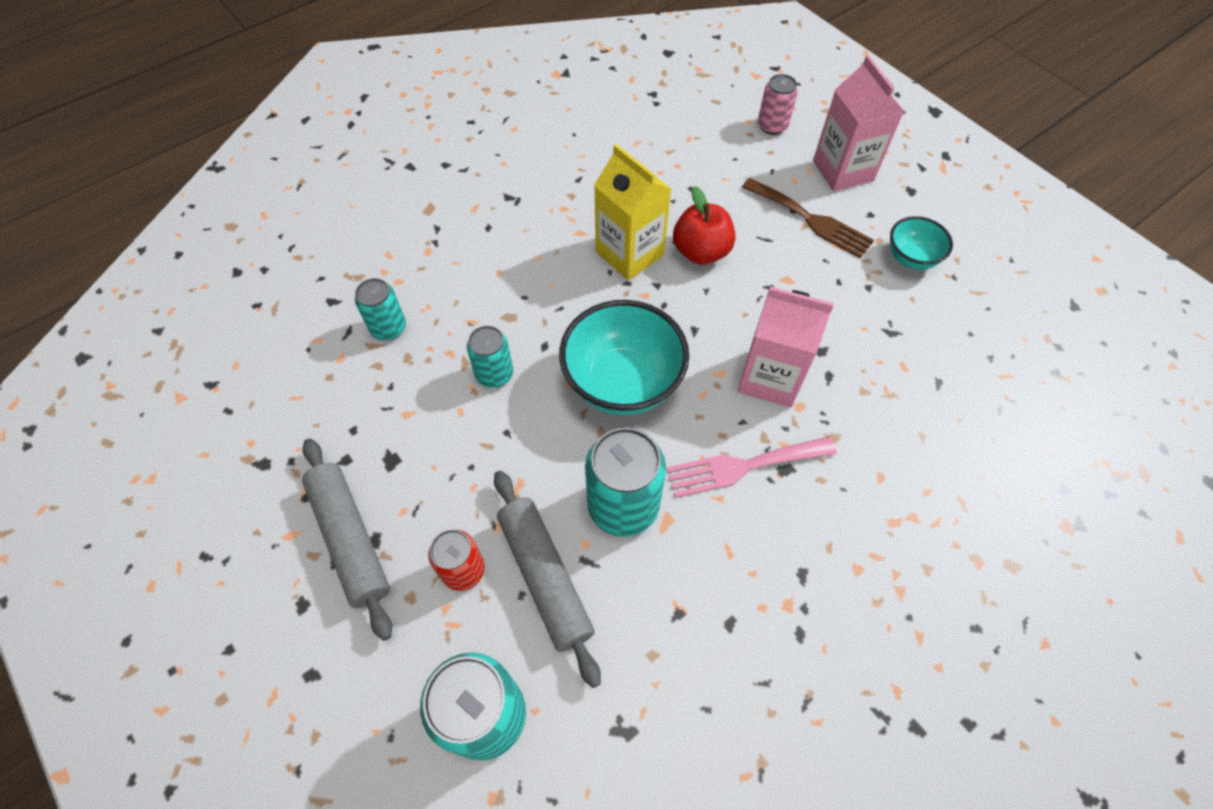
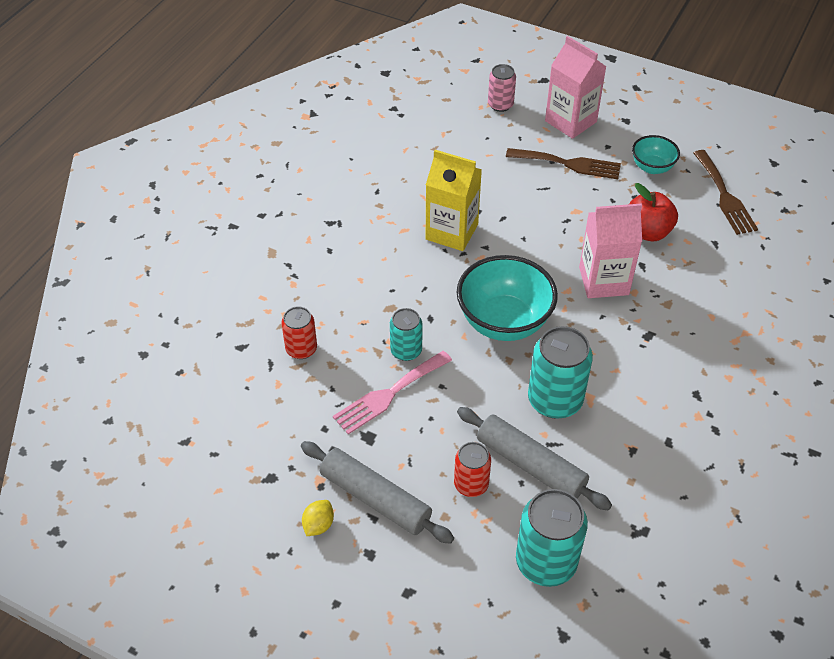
camera: 25 degrees left, 10 degrees down
(273, 543) = (318, 525): none -> yellow lemon
(388, 328) = (301, 349): turquoise can -> red can
(701, 252) = (503, 213): red apple -> red apple (647, 232)
(743, 466) = (620, 344): pink fork -> pink fork (389, 394)
(984, 326) = (724, 196): none -> brown fork

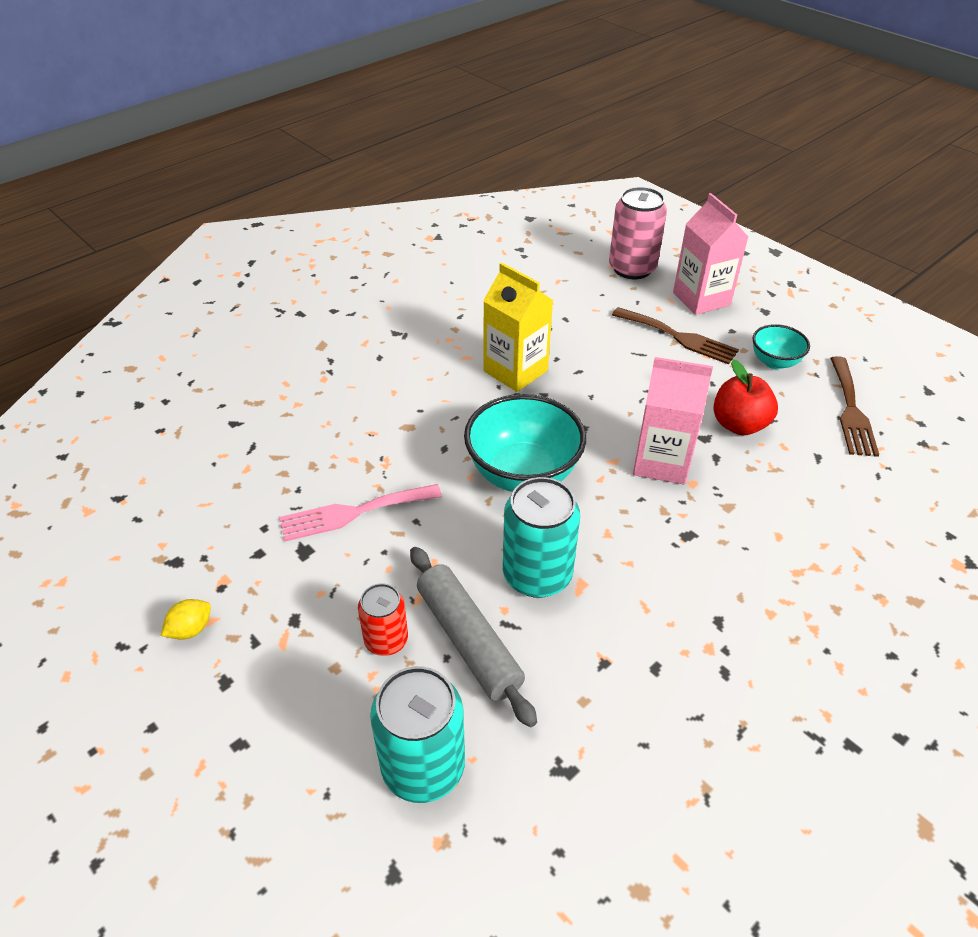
camera: 20 degrees right, 5 degrees down
(301, 349) = (291, 441): red can -> none
(375, 498) = (270, 620): grey rolling pin -> none
(406, 351) = (399, 473): turquoise can -> none
(500, 105) = (632, 268): pink can -> pink can, size x1.69

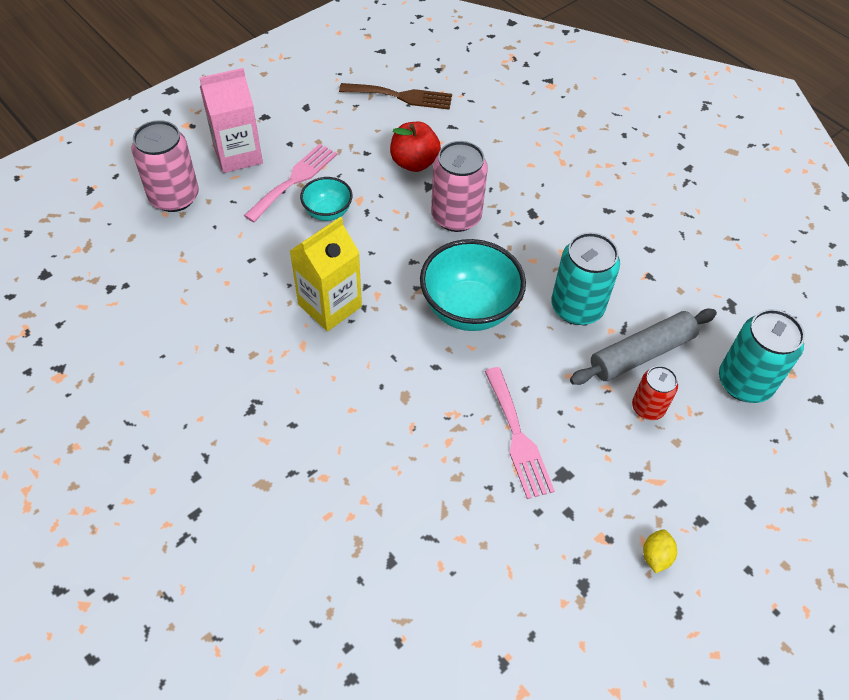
camera: 90 degrees left, 10 degrees up
(191, 629) = (655, 556): yellow lemon -> yellow lemon turned 60 degrees clockwise
(661, 462) = (456, 216): pink carton -> pink can
(679, 337) = (294, 180): brown fork -> pink fork
(774, 362) = (337, 126): turquoise bowl -> turquoise bowl (327, 212)

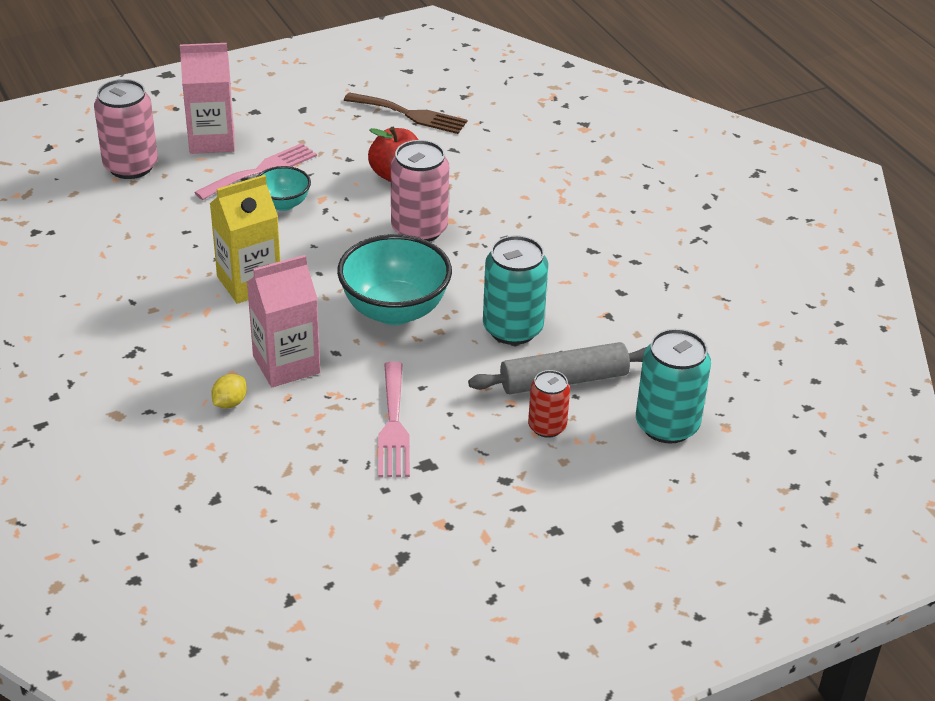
camera: 15 degrees right, 15 degrees down
(397, 390) = (286, 364): none -> pink carton
(655, 556) = (491, 549): yellow lemon -> yellow lemon (230, 403)

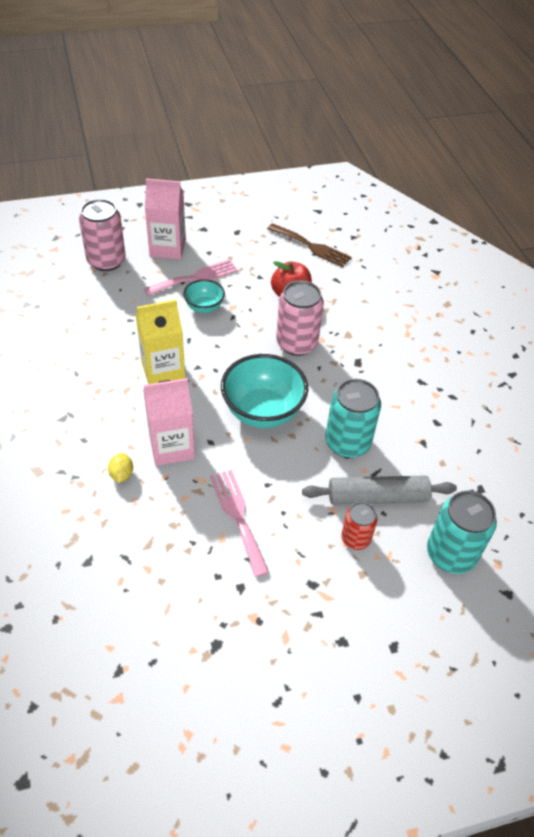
camera: 10 degrees right, 10 degrees up
(230, 403) = (121, 474): yellow lemon -> yellow lemon turned 45 degrees counterclockwise
(393, 425) = (238, 516): pink fork -> pink fork turned 150 degrees clockwise

